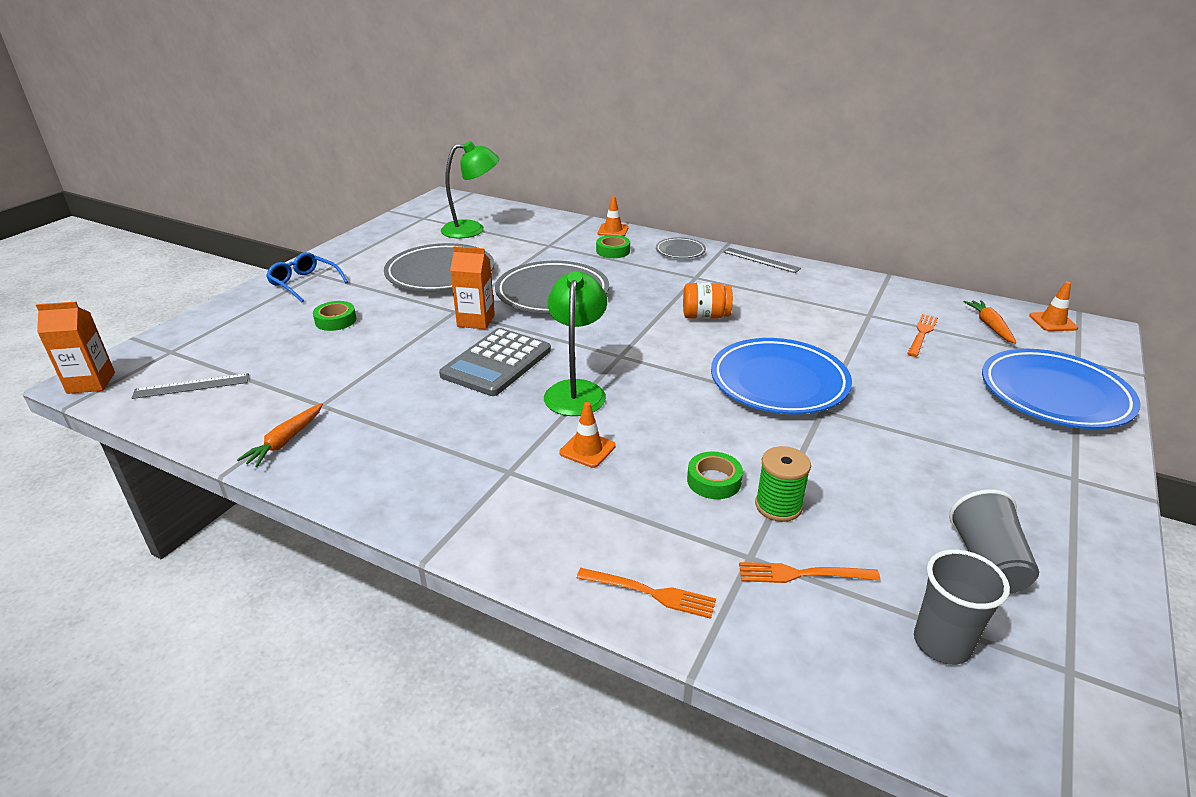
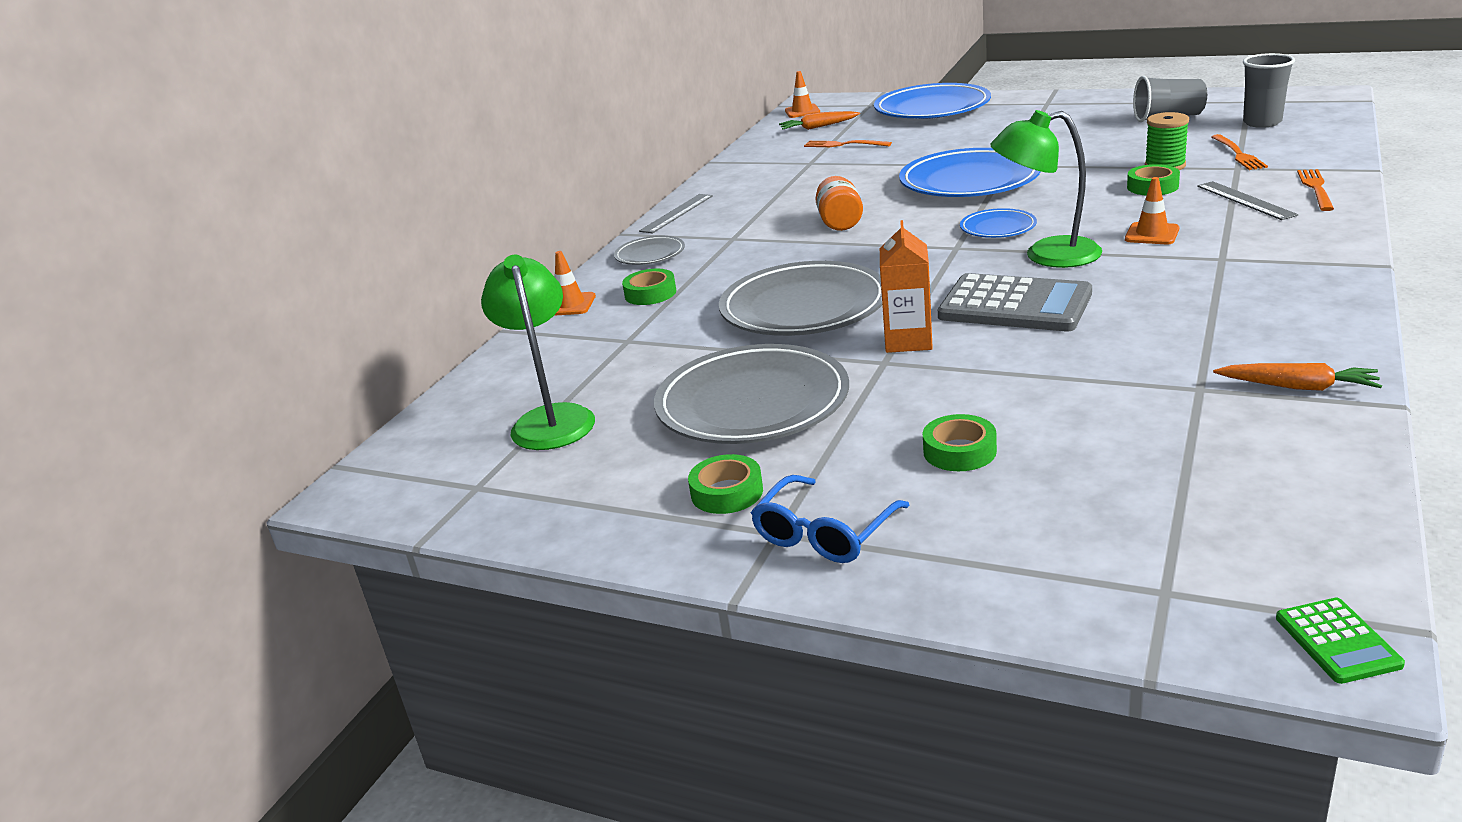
camera: 90 degrees left, 5 degrees down
(91, 383) = (1337, 641): orange carton -> green calculator
(191, 386) = (1248, 516): grey ruler -> grey ruler (1245, 200)
(361, 265) = (727, 492): none -> green tape
(650, 379) = (998, 228): none -> blue plate

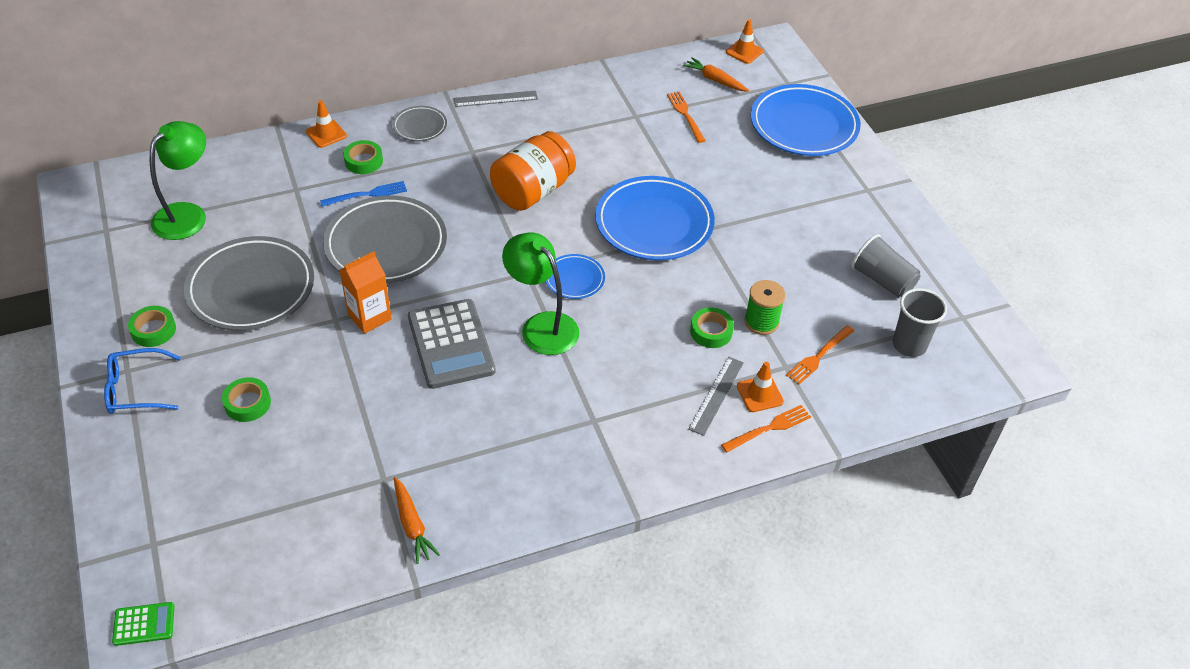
camera: 40 degrees right, 20 degrees up
(706, 302) = (368, 194): none -> blue fork
(840, 222) = (533, 191): orange jar -> orange jar, size x1.65
(1152, 234) = (615, 366): orange traffic cone -> orange traffic cone (760, 394)
(1337, 641) = (144, 624): green calculator -> green calculator turned 135 degrees counterclockwise

